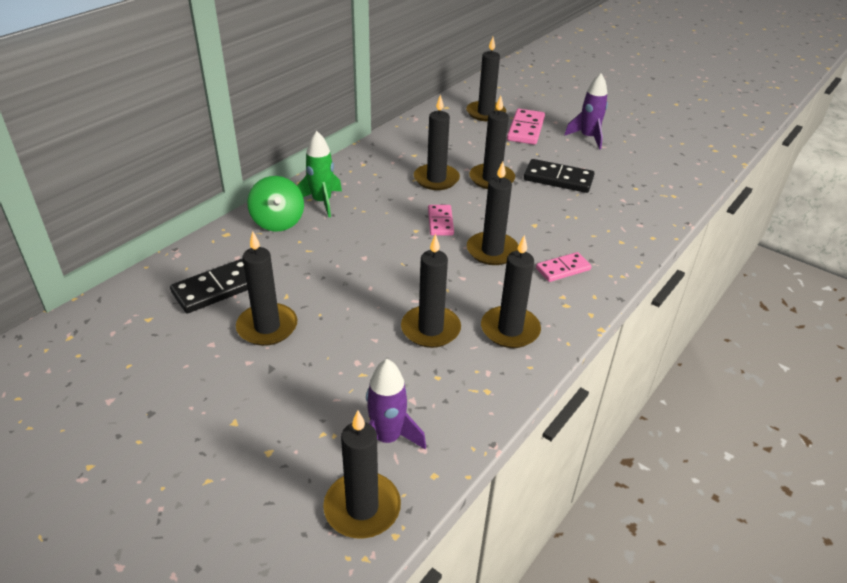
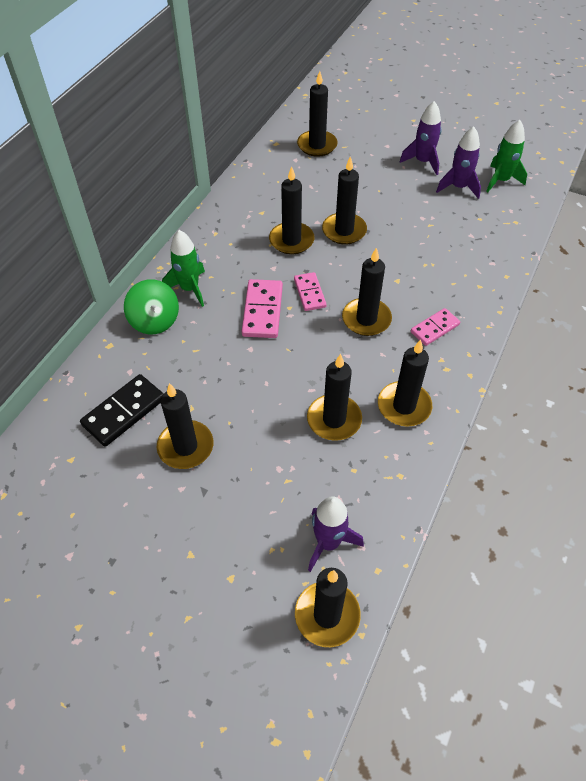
camera: 10 degrees left, 15 degrees up
(525, 129) = (361, 161): pink domino -> pink domino (262, 311)
(558, 179) = (406, 220): black domino -> none
(619, 161) = (458, 187): none -> purple rocket
(665, 162) = (501, 180): none -> green rocket

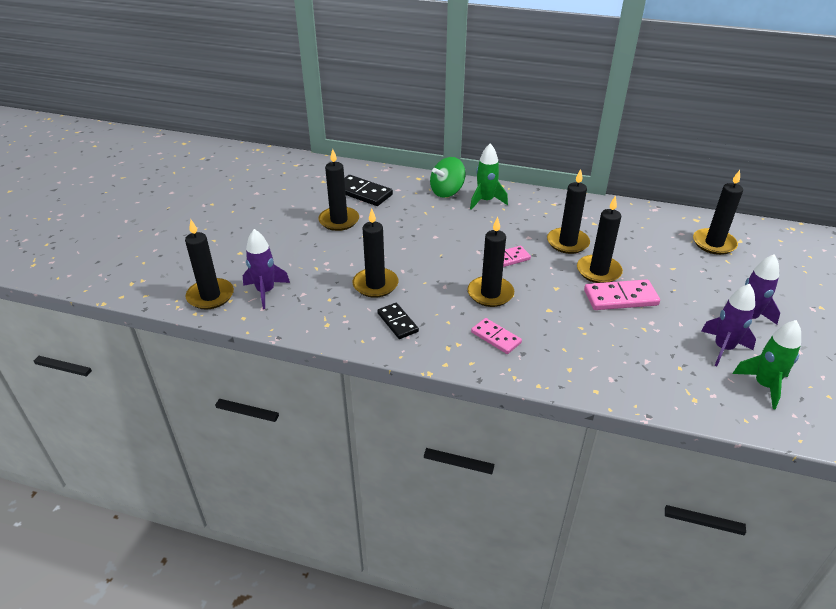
camera: 80 degrees right, 15 degrees down
(262, 311) = (477, 237): pink domino -> pink domino (620, 297)
(404, 406) = (397, 322): black candle -> black domino

